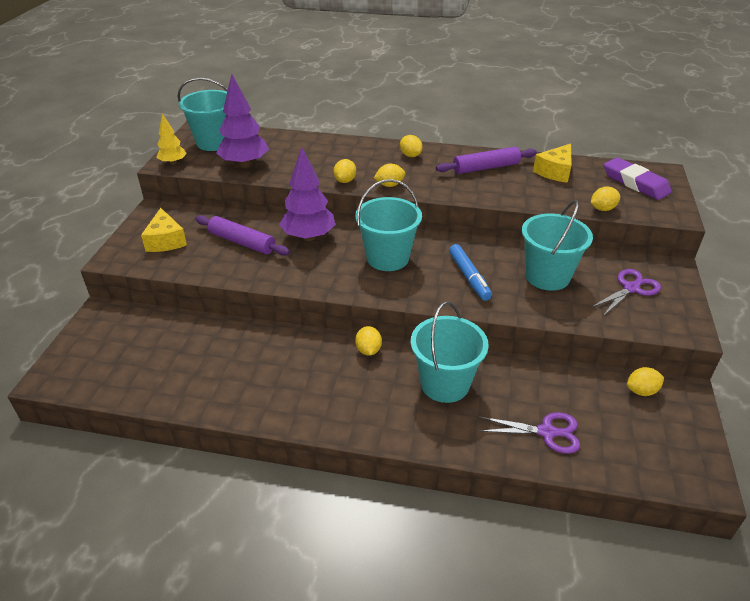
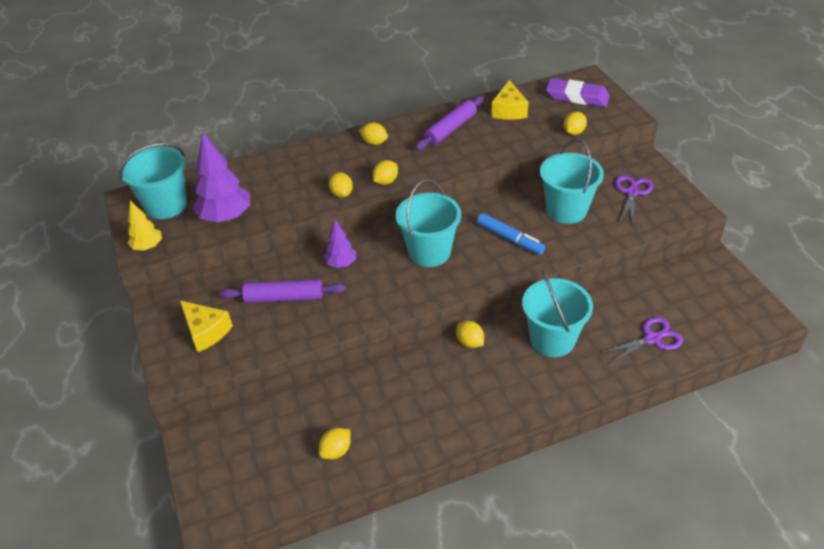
camera: 30 degrees left, 5 degrees up
(309, 237) = (341, 263): purple tree -> purple tree, size x0.57
(641, 391) = (686, 273): yellow lemon -> yellow lemon (336, 451)

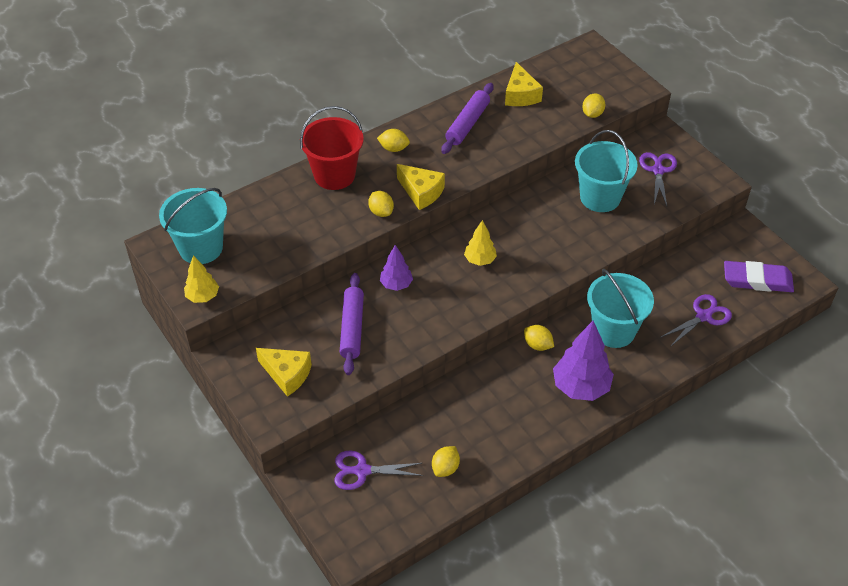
camera: 15 degrees left, 5 degrees up
(226, 217) = (271, 253): purple tree -> purple tree (580, 387)
(252, 439) = (361, 471): none -> purple scissors
(284, 297) = (352, 328): purple rolling pin -> purple rolling pin turned 75 degrees counterclockwise
(311, 158) = (334, 175): none -> red bucket
(386, 181) = (421, 192): yellow lemon -> yellow cheese
(429, 252) = (480, 260): turquoise bucket -> yellow tree
(510, 239) = (554, 235): blue marker -> none
(577, 97) = (585, 71): purple eraser -> purple eraser (757, 280)

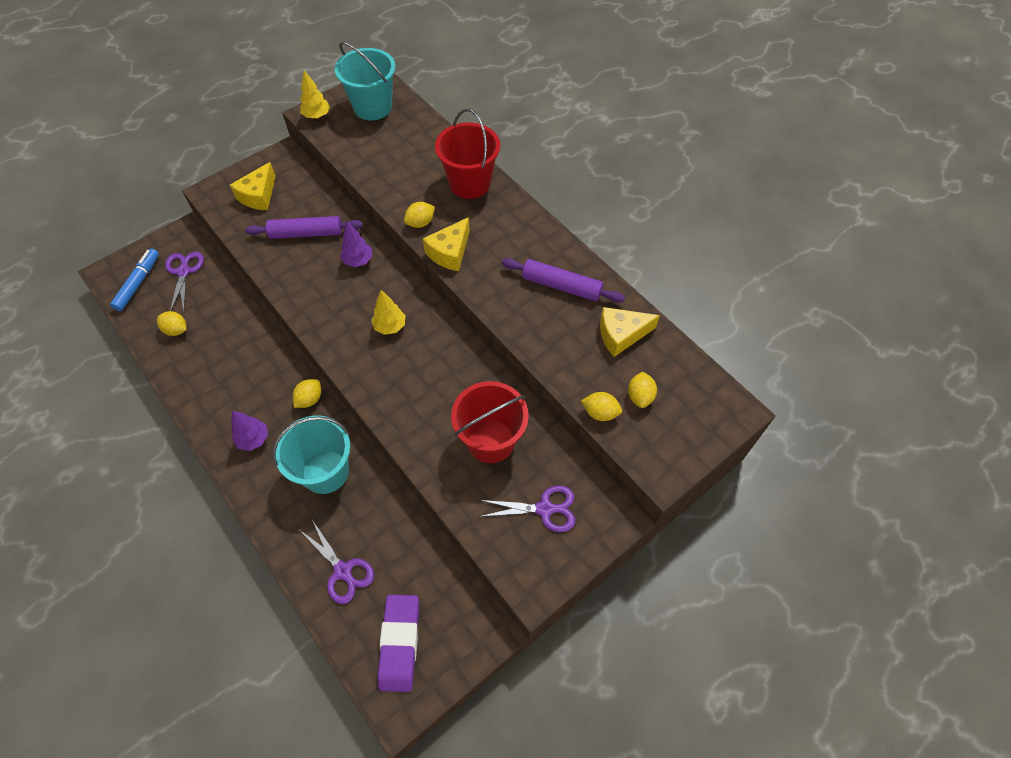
camera: 85 degrees right, 10 degrees up
(373, 516) = (138, 283): none -> blue marker
(393, 148) = (513, 225): yellow lemon -> yellow lemon (640, 396)
(580, 387) = (253, 439): purple tree -> purple tree, size x0.57
(600, 197) = (490, 441): turquoise bucket -> red bucket

